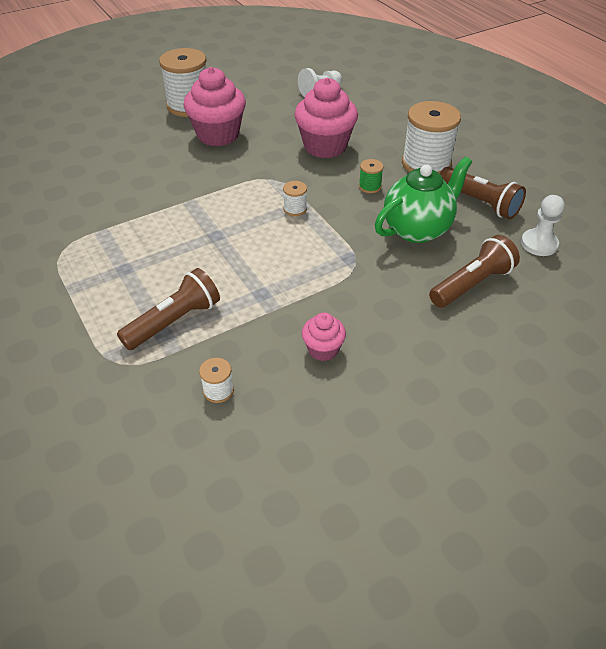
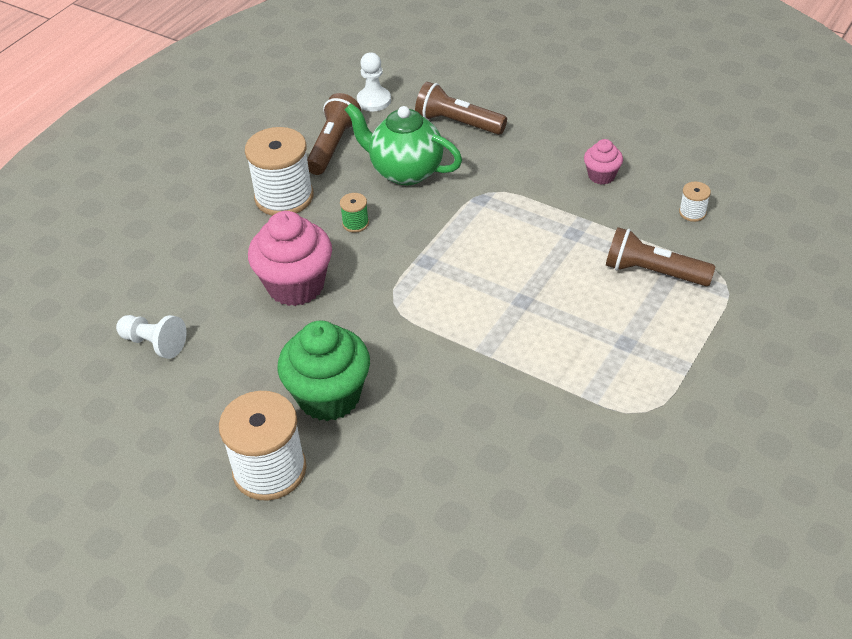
camera: 115 degrees left, 0 degrees up
(218, 135) = (329, 396): pink cupcake -> green cupcake
(295, 209) = (434, 262): white spool -> none

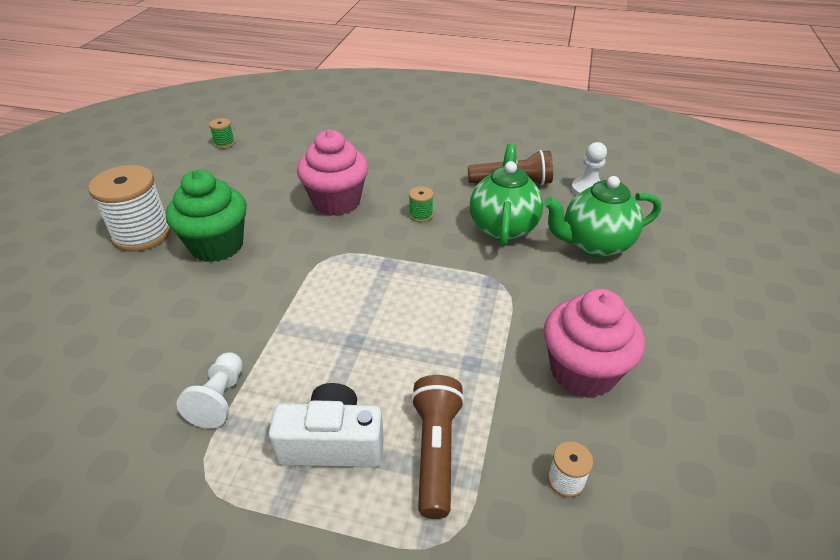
camera: 70 degrees right, 5 degrees down
(87, 382) = (224, 143): none -> green spool
(154, 343) = (263, 158): white pawn -> white pawn (219, 399)
(284, 197) = (435, 174): white spool -> none
(458, 123) = (594, 245): brown flashlight -> green teapot
(601, 176) = (582, 372): pink cupcake -> pink cupcake, size x1.96
(630, 330) = (332, 443): none -> white camera

